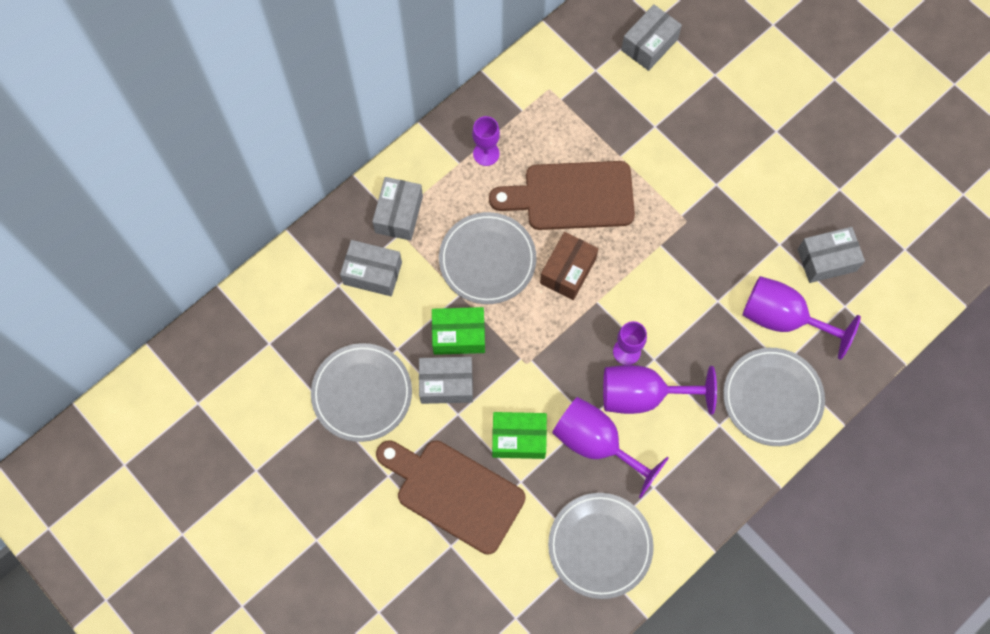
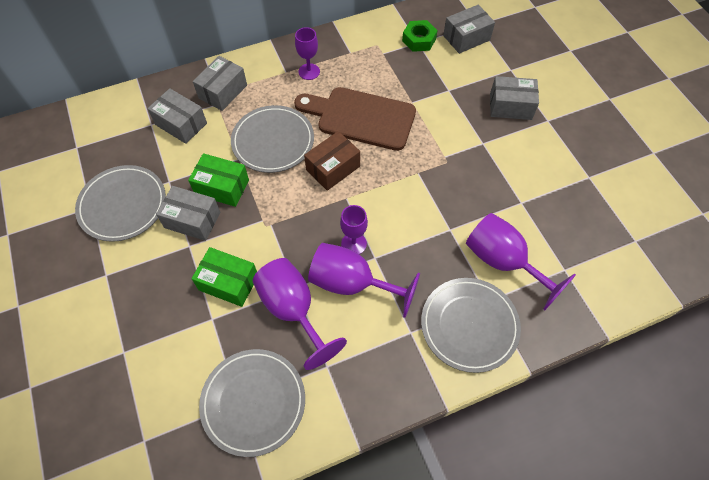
camera: 20 degrees right, 10 degrees down
(454, 492) = (151, 308): brown cutting board -> none
(595, 66) = (419, 40): none -> green nut
(826, 260) = (559, 227): grey box -> grey box (510, 106)

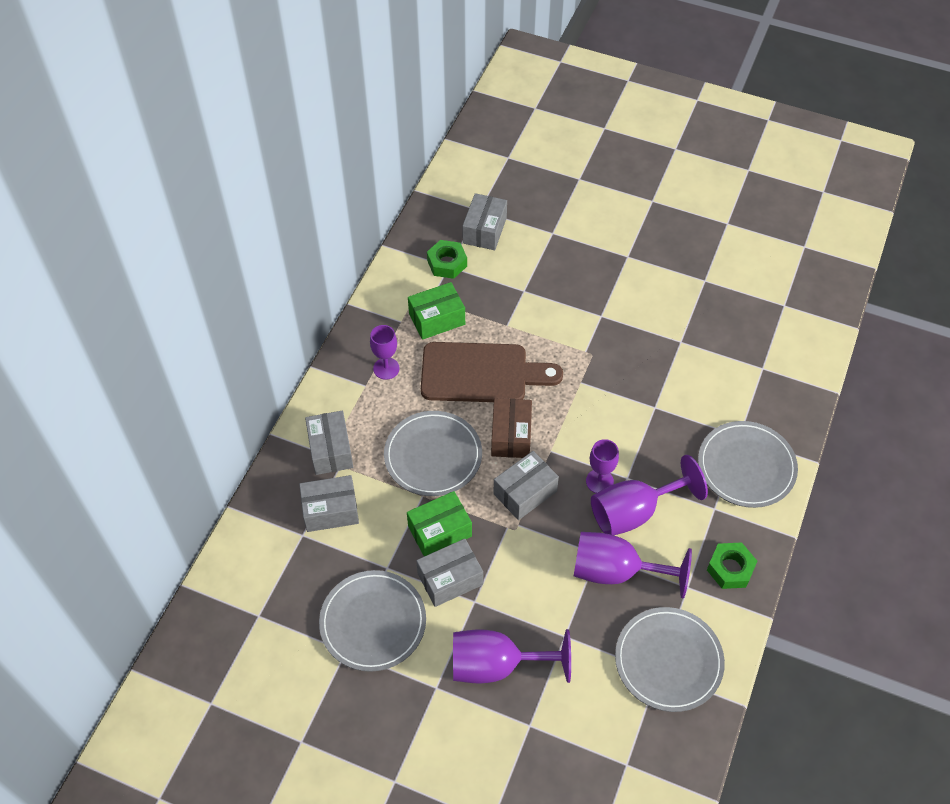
camera: 45 degrees left, 5 degrees down
(228, 282) = (543, 598): green box -> green box (437, 319)
(361, 117) = (481, 373): brown cutting board -> brown cutting board turned 150 degrees counterclockwise
(371, 383) = (730, 568): none -> green nut
(503, 261) = (717, 399): purple goblet -> purple goblet (496, 665)
(510, 106) = (587, 266): grey box -> grey box (525, 492)

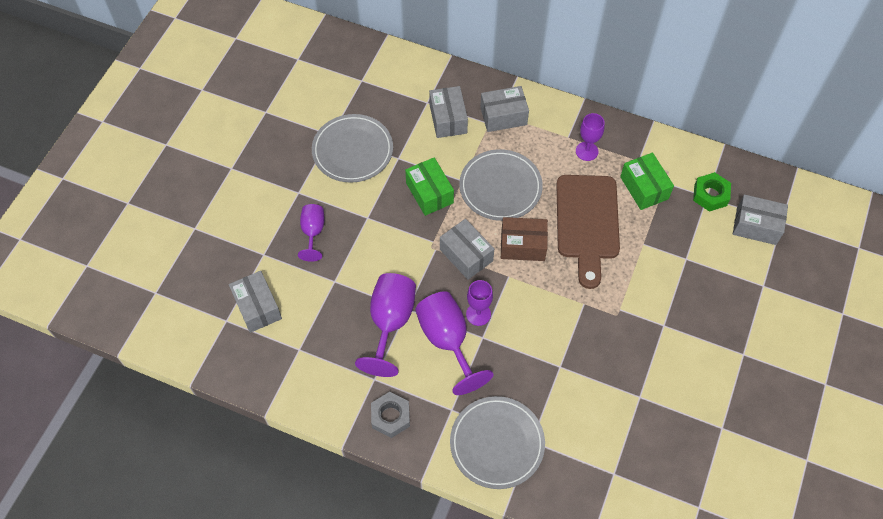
camera: 90 degrees right, 5 degrees up
(450, 579) = (387, 200): grey box -> grey box (257, 307)
(496, 665) = (313, 232): purple goblet -> purple goblet, size x0.59
(668, 661) = (308, 358): grey plate -> none
(730, 568) = (390, 417): green nut -> grey nut

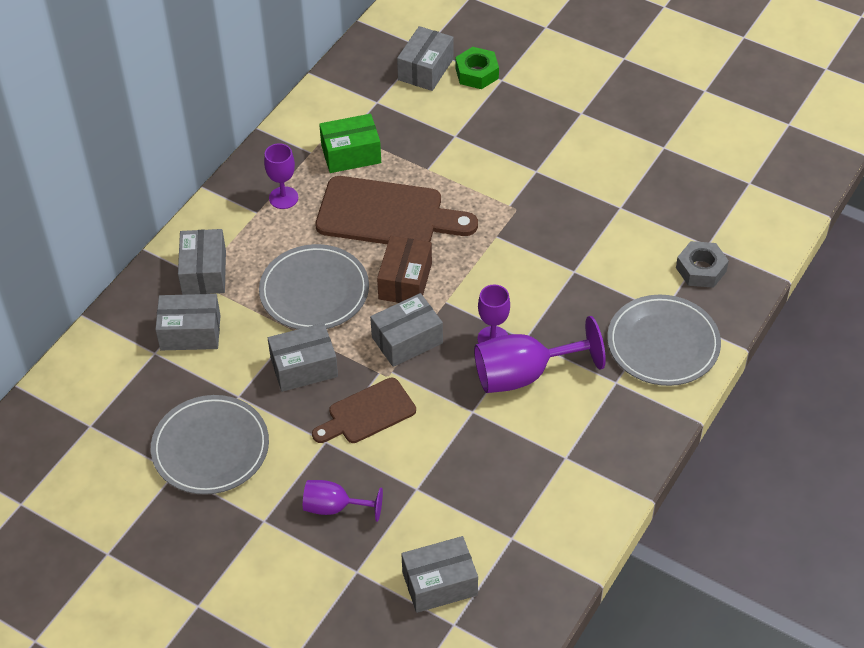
camera: 80 degrees left, 10 degrees down
(390, 322) = (488, 431): purple goblet -> none
(390, 417) = (618, 445): grey nut -> grey nut (701, 269)
(395, 239) = (367, 413): none -> brown cutting board
(429, 193) = (304, 367): green box -> grey box
(710, 195) = (375, 98): green nut -> green nut (477, 73)

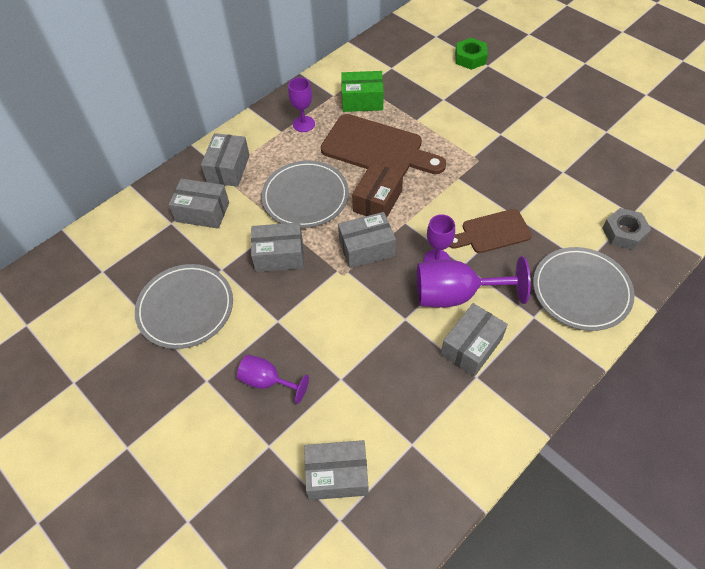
camera: 15 degrees right, 5 degrees up
(367, 413) = (318, 303): brown cutting board -> brown cutting board (492, 232)
(425, 69) = (433, 50): grey box -> grey box (471, 347)

